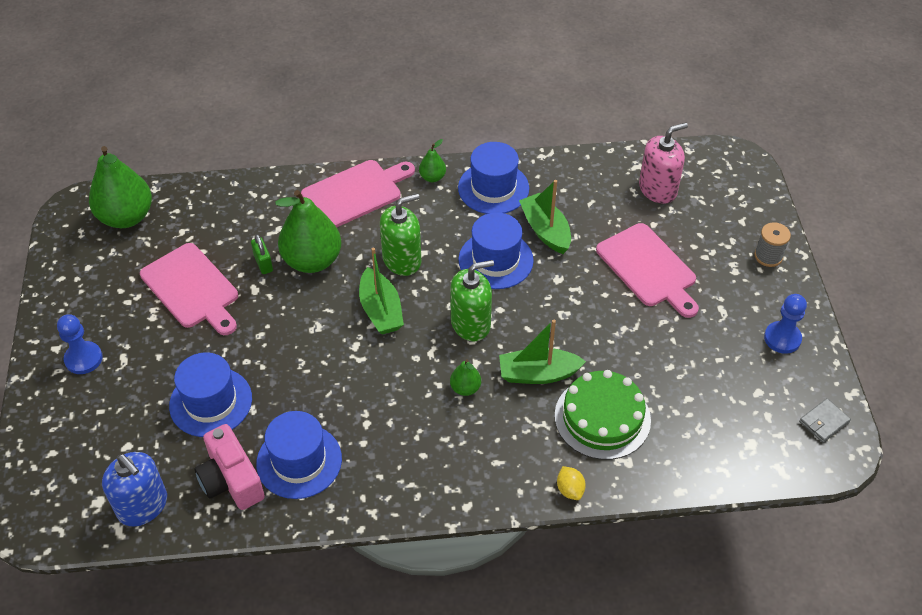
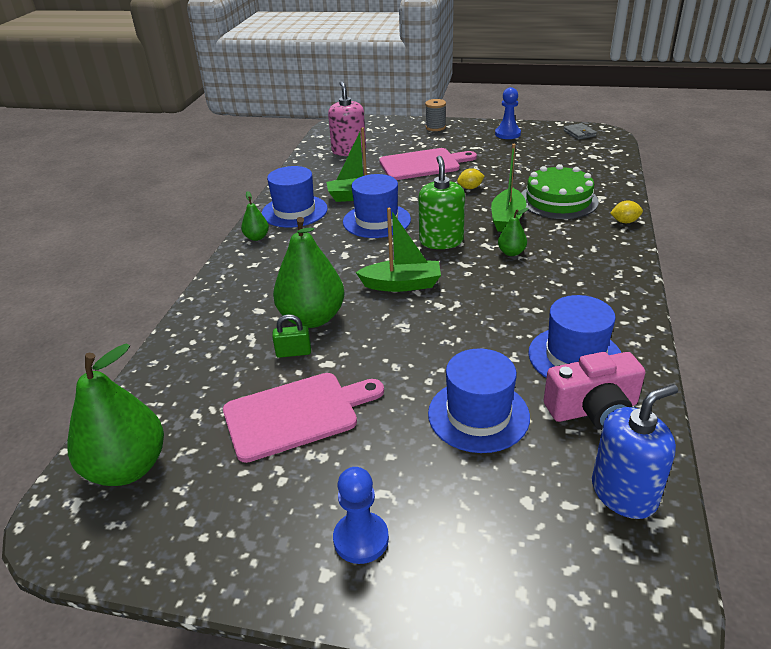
camera: 70 degrees left, 15 degrees down
(355, 193) = (240, 281): pink cutting board -> none
(402, 260) = (346, 265): green soap dispenser -> none
(602, 326) = (470, 188): none -> yellow lemon

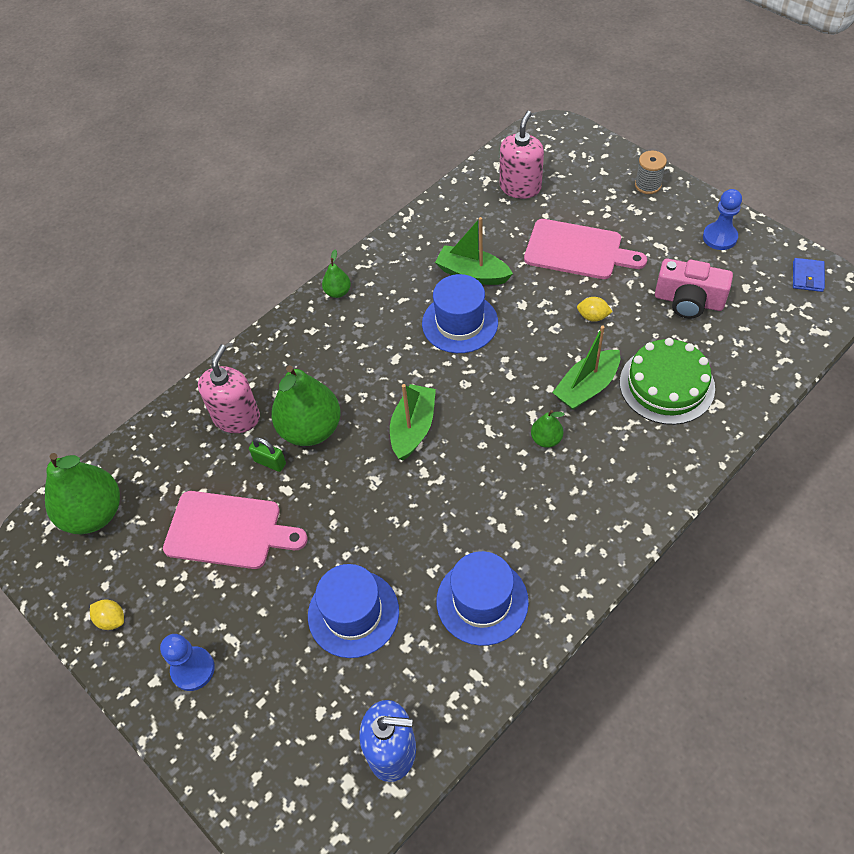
camera: 35 degrees right, 20 degrees up
(231, 338) = (236, 417): none -> pink soap dispenser
(294, 211) = (396, 268): blue hat -> none
(402, 284) = (413, 428): green boat -> green boat turned 105 degrees counterclockwise
(441, 241) = (495, 386): green soap dispenser -> none
(579, 133) = (807, 276): grey wallet -> blue wallet
(593, 409) = (443, 664): pink camera -> pink camera (688, 301)
(624, 222) = (703, 456): yellow lemon -> yellow lemon (111, 619)

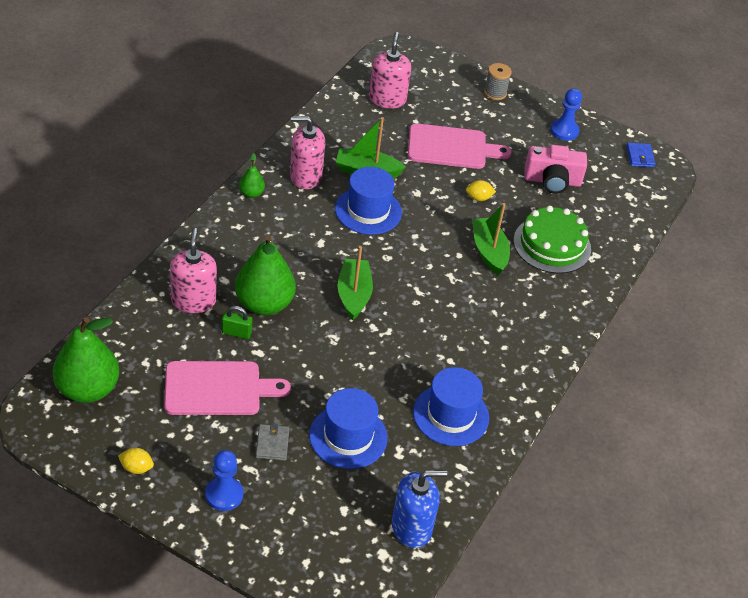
camera: 25 degrees left, 10 degrees down
(265, 610) = (272, 444): none -> grey wallet
(402, 276) = (305, 176): none -> pink soap dispenser
(546, 439) = (467, 293): green pear -> none
(587, 387) = (489, 251): green boat -> green boat turned 135 degrees clockwise

